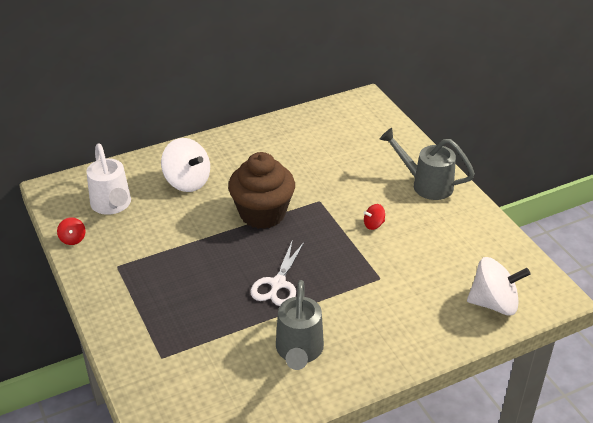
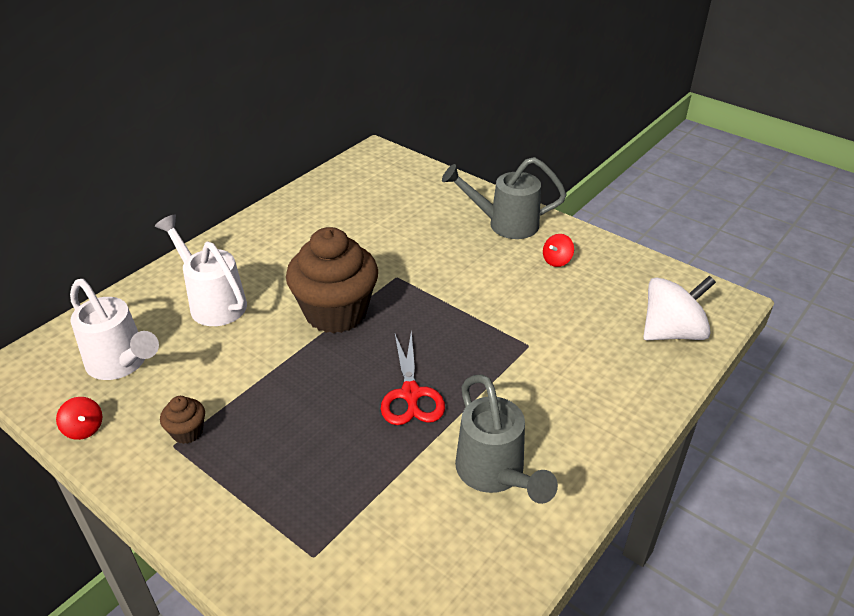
camera: 25 degrees left, 0 degrees up
(129, 261) = (187, 432): none -> brown cupcake
(187, 181) = (212, 302): white spinning top -> white watering can
(278, 284) = (411, 394): white scissors -> red scissors
(373, 224) = (478, 285): red spinning top -> red spinning top (557, 260)

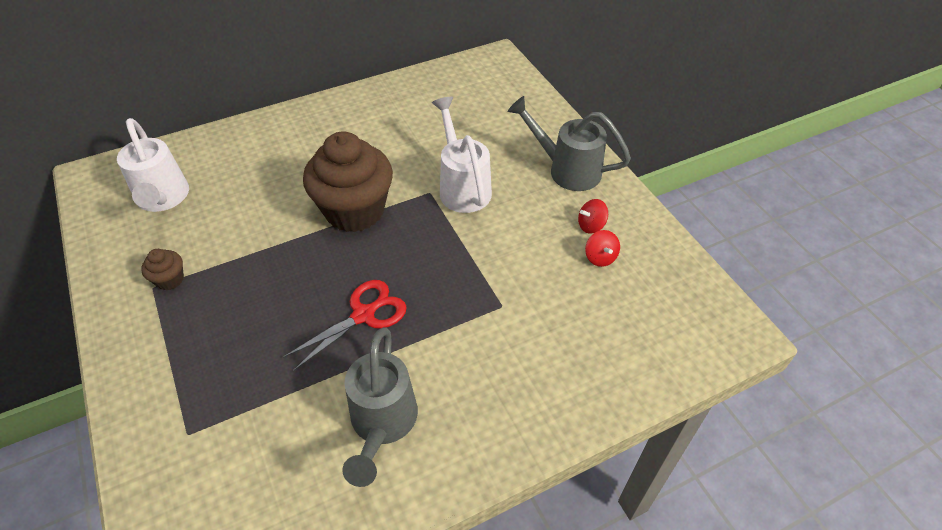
camera: 25 degrees right, 10 degrees up
(84, 429) = (102, 247): red spinning top -> red spinning top (600, 257)
(212, 302) = (264, 166): white watering can -> white watering can (462, 186)
(411, 394) = (363, 315): red scissors -> red scissors turned 150 degrees counterclockwise
(672, 332) = (655, 345): white spinning top -> none

